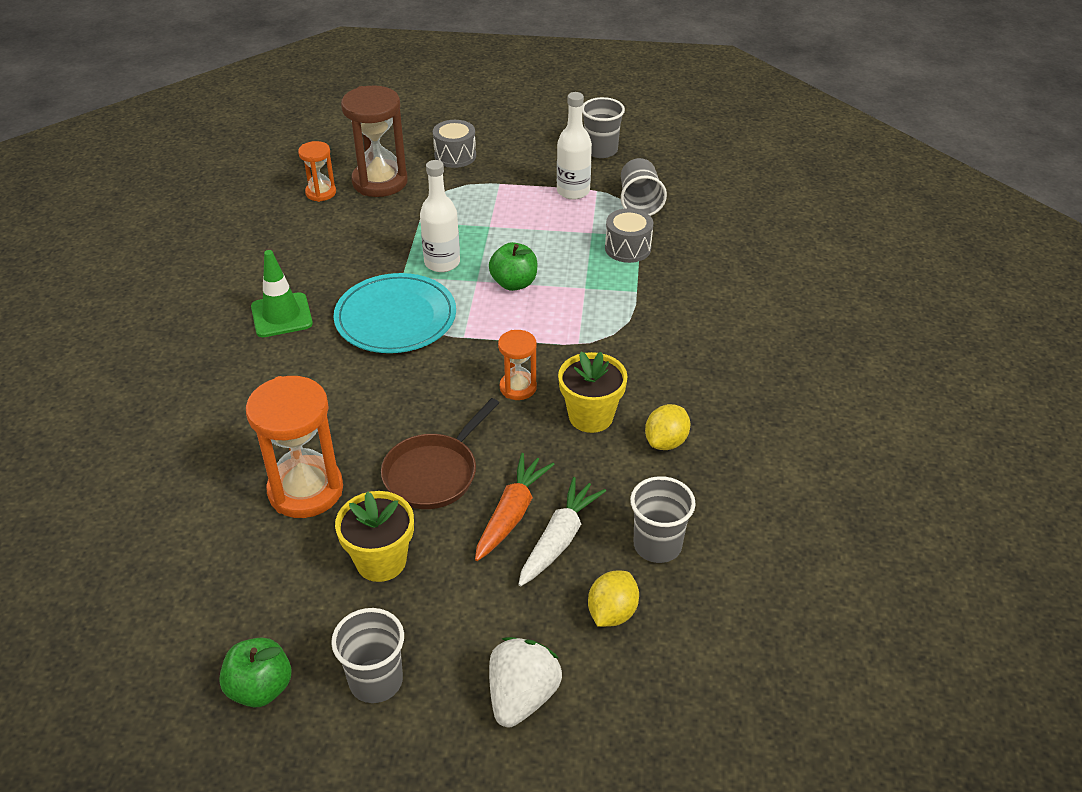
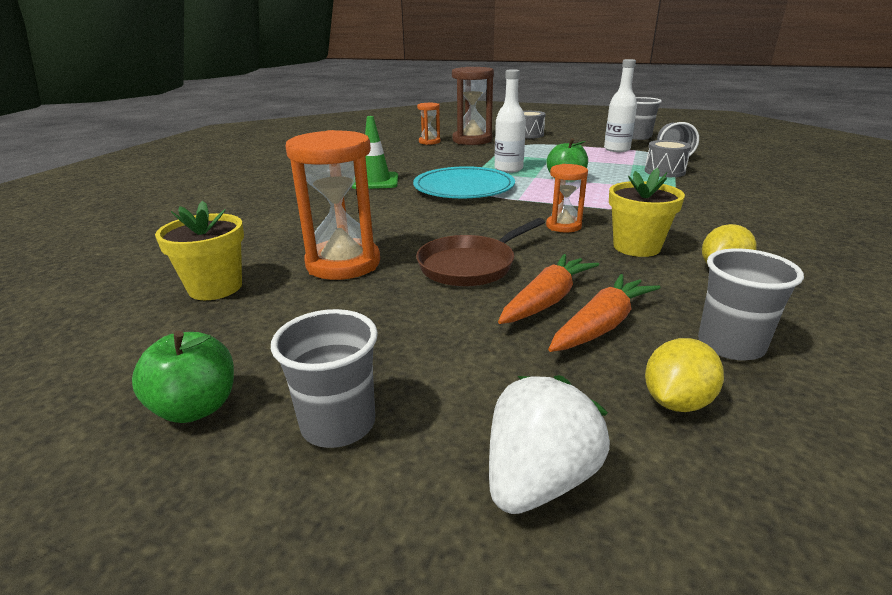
camera: 15 degrees right, 15 degrees down
(381, 561) = (393, 318): yellow flower pot -> yellow flower pot (215, 287)
(559, 539) = (602, 325): white carrot -> orange carrot

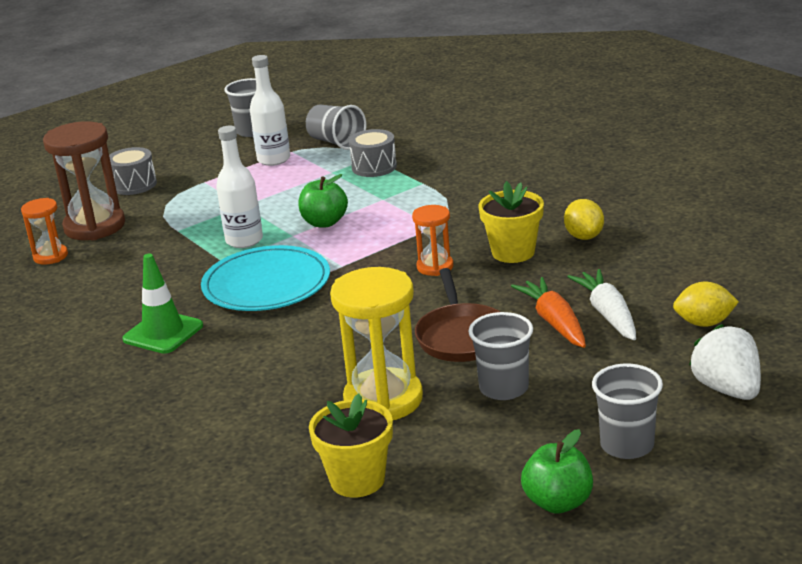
camera: 55 degrees left, 0 degrees up
(343, 264) = (383, 400): orange hourglass -> yellow hourglass
(602, 325) = (608, 314): orange carrot -> white carrot
(676, 401) = (704, 323): yellow lemon -> yellow lemon turned 75 degrees counterclockwise
(730, 345) = (671, 281): grey cup -> grey cup (503, 388)

